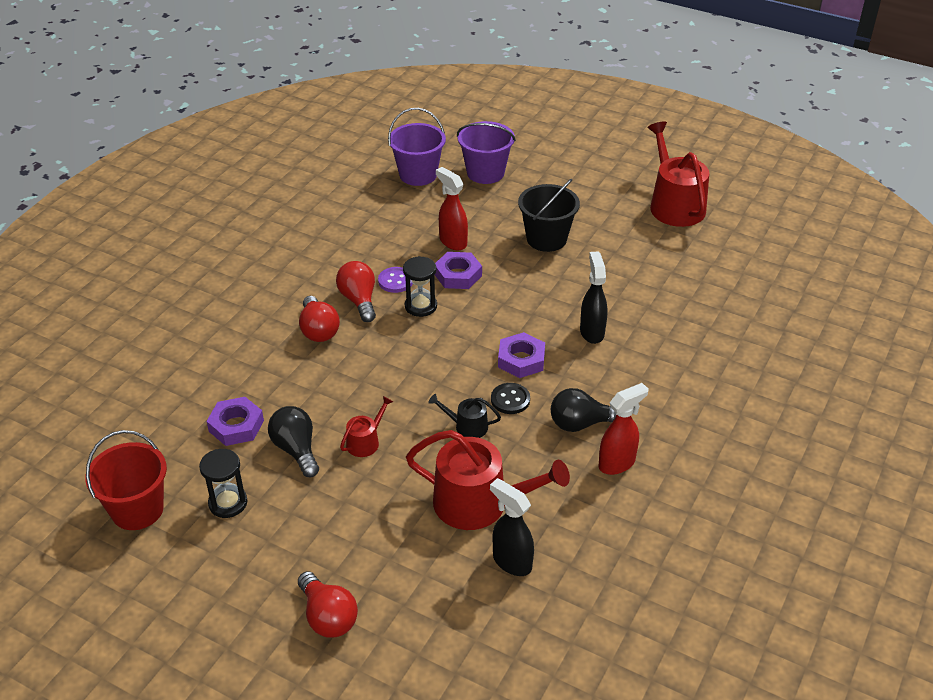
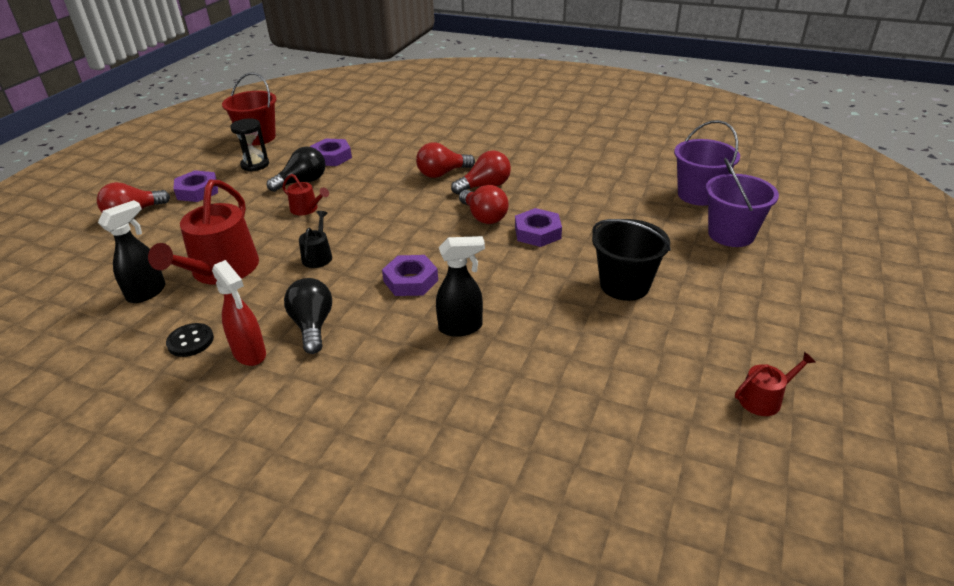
camera: 85 degrees right, 5 degrees down
(284, 556) = (197, 191): none -> purple nut
(395, 281) = (518, 200): purple button -> none
(420, 306) = (484, 217): black hourglass -> red light bulb
(452, 242) = (591, 225): red spray bottle -> none
(510, 400) = (352, 278): black button -> black button (190, 341)
(674, 204) = (764, 399): red watering can -> red watering can, size x0.47

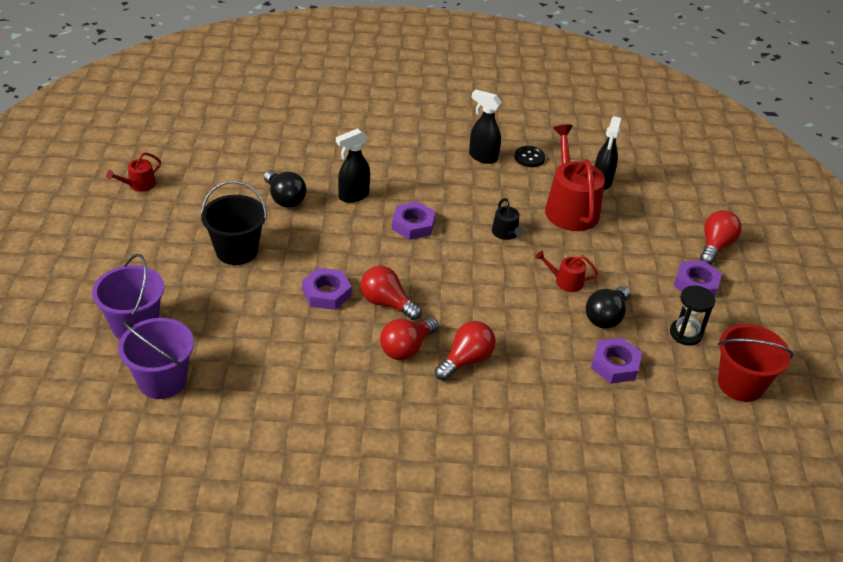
camera: 155 degrees right, 5 degrees up
(250, 354) = (482, 157): red spray bottle -> black spray bottle
(312, 326) = (458, 180): black light bulb -> black light bulb (284, 199)

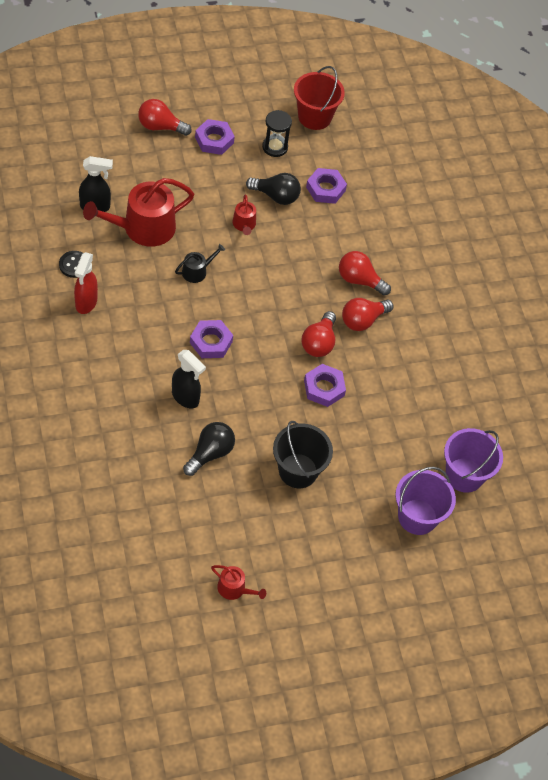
camera: 110 degrees left, 15 degrees up
(406, 348) = (363, 320): red light bulb -> red light bulb turned 120 degrees clockwise
(482, 157) = (86, 303): black spray bottle -> red spray bottle

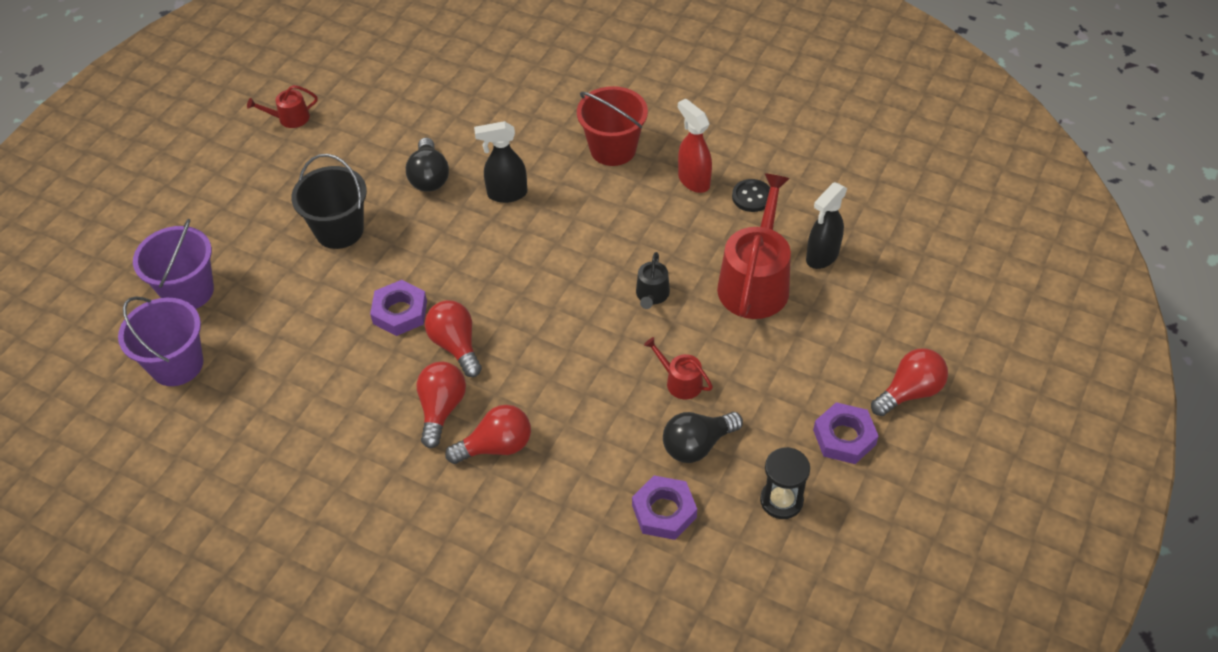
camera: 140 degrees right, 5 degrees down
(211, 342) = (550, 252): purple nut -> none
(314, 117) = (802, 592): red bucket -> red bucket (613, 149)

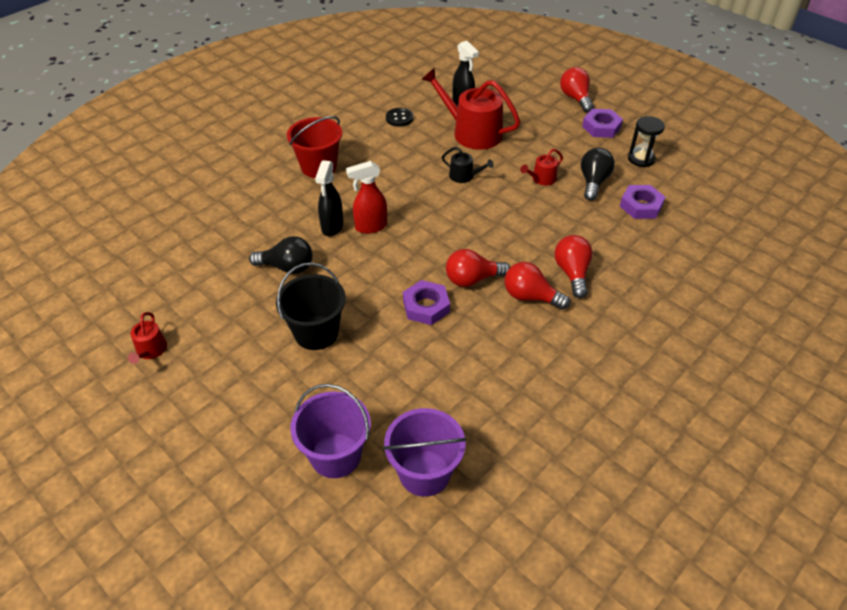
camera: 75 degrees left, 5 degrees down
(693, 180) = (371, 138): red spray bottle -> red spray bottle (370, 227)
(697, 445) = (593, 182): black light bulb -> black light bulb turned 150 degrees counterclockwise

